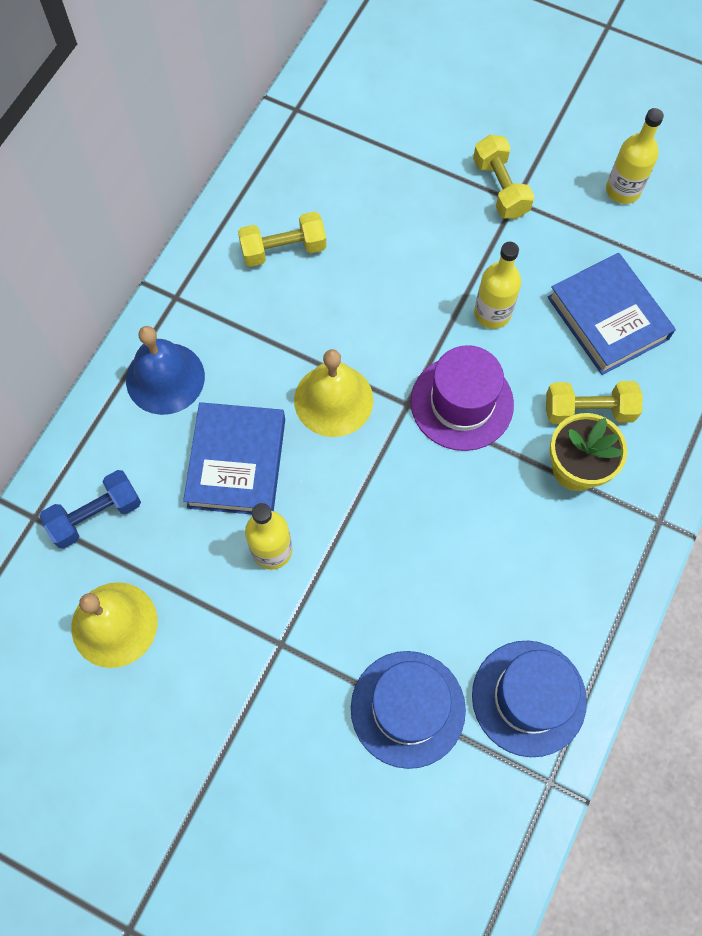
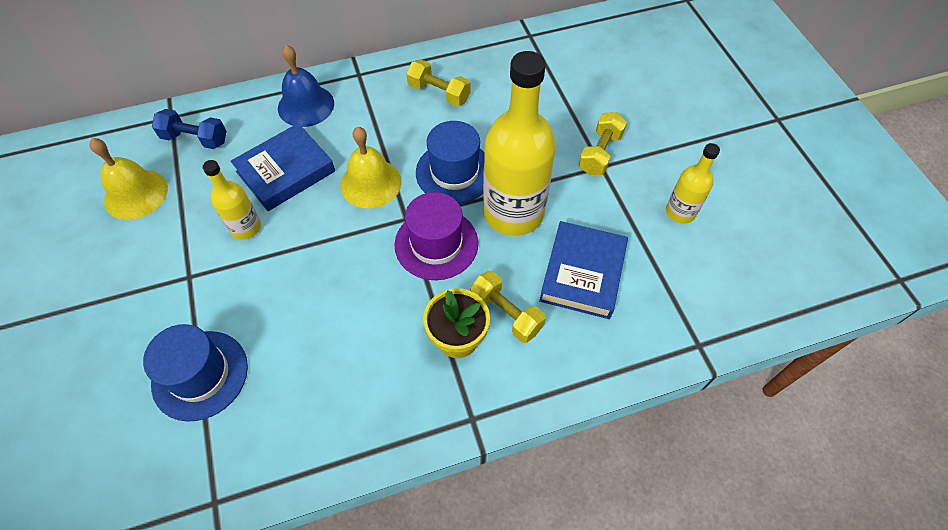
camera: 45 degrees right, 10 degrees down
(492, 313) = (513, 212): yellow bottle -> yellow bottle, size x2.00
(528, 698) = (266, 440): blue hat -> blue hat (454, 172)

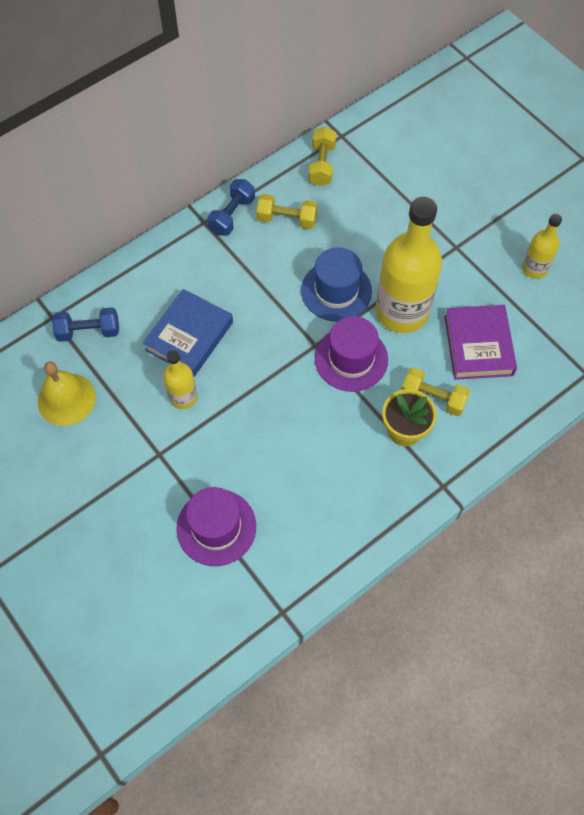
camera: 20 degrees left, 5 degrees up
(200, 375) = (216, 527): blue hat -> purple hat
(306, 105) = (172, 268): blue bell -> none
(371, 183) = (269, 323): yellow bell -> none
(388, 75) = (232, 215): none -> blue dumbbell
(582, 273) = (478, 345): blue book -> purple book
(600, 153) = (450, 235): yellow dumbbell -> yellow dumbbell (322, 165)

